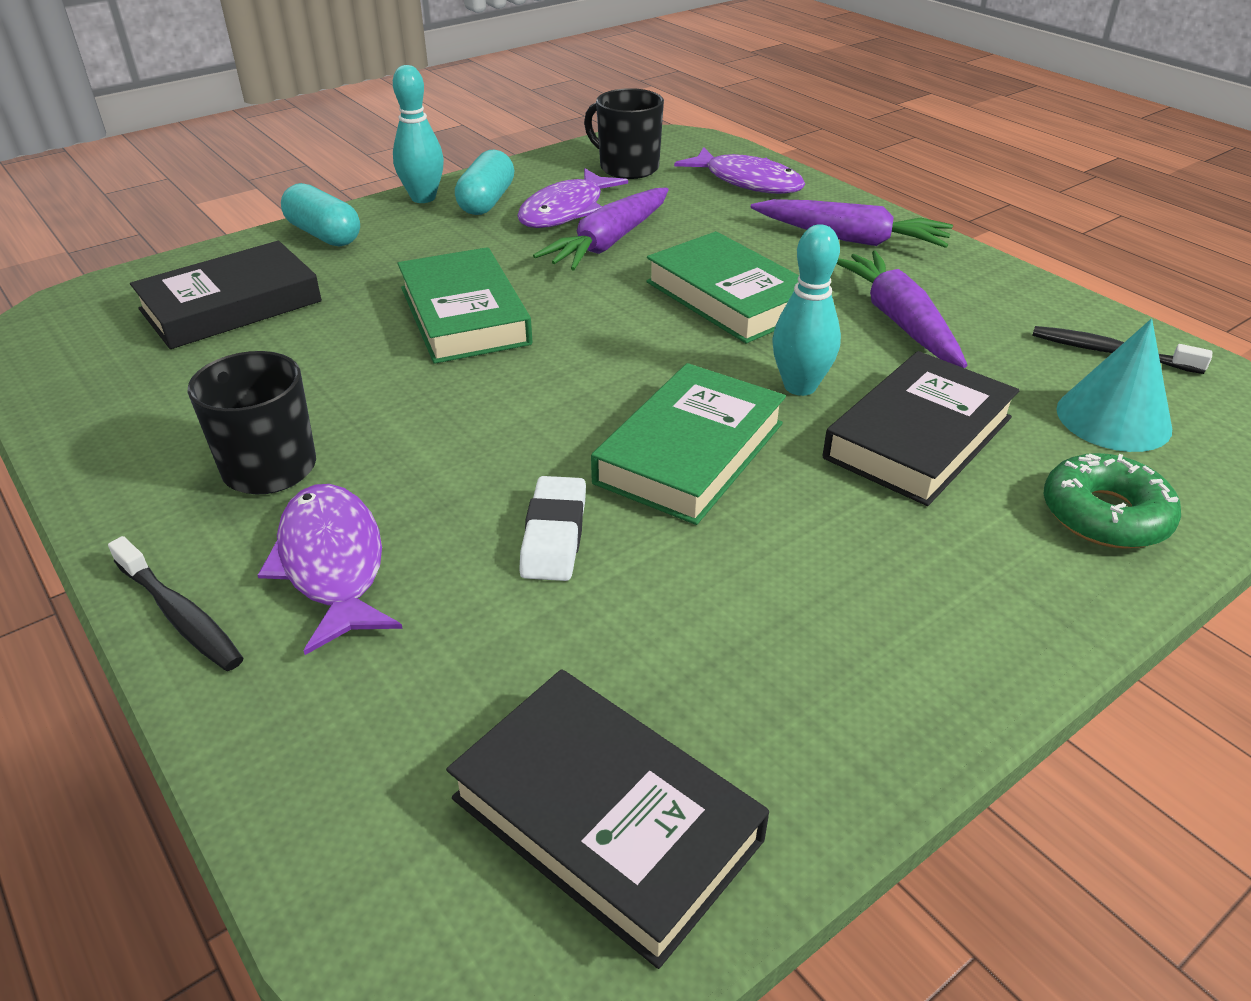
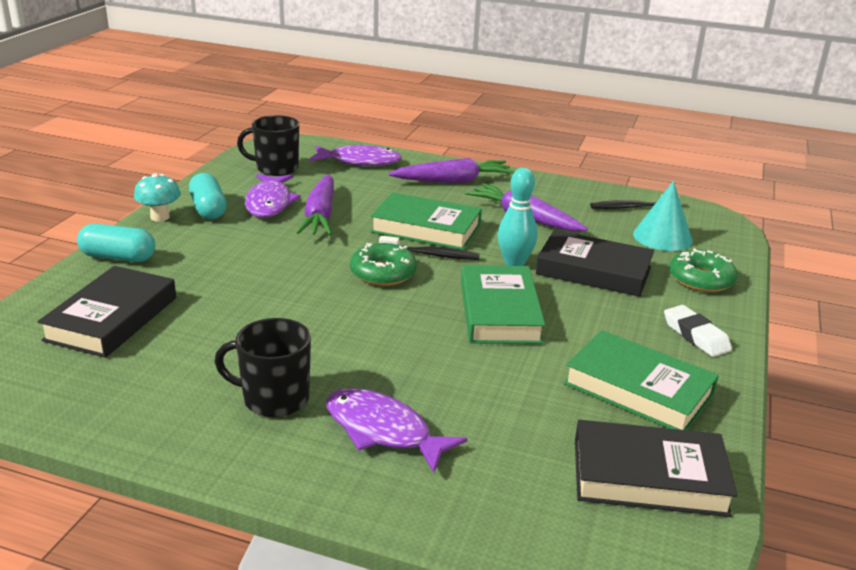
camera: 35 degrees left, 10 degrees down
(180, 615) = (330, 489): black toothbrush -> black toothbrush (431, 255)
(423, 198) = (160, 217): turquoise bowling pin -> turquoise mushroom
(464, 315) = (284, 280): green book -> green book (638, 389)
(554, 535) = (481, 373): white eraser -> white eraser (696, 335)
(595, 343) = (383, 273): none -> green donut
(918, 437) = (593, 271): black book -> black book turned 75 degrees counterclockwise

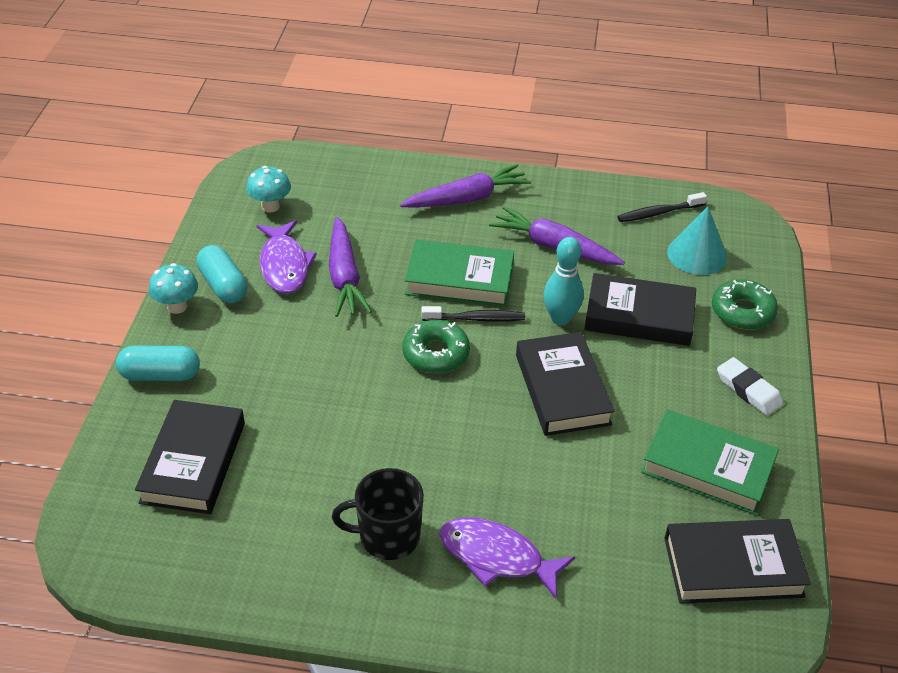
camera: 10 degrees left, 15 degrees up
(276, 168) = (270, 206): black mug -> turquoise mushroom
(360, 161) = (357, 180): purple fish -> none
(499, 312) = (562, 389): green book -> black book

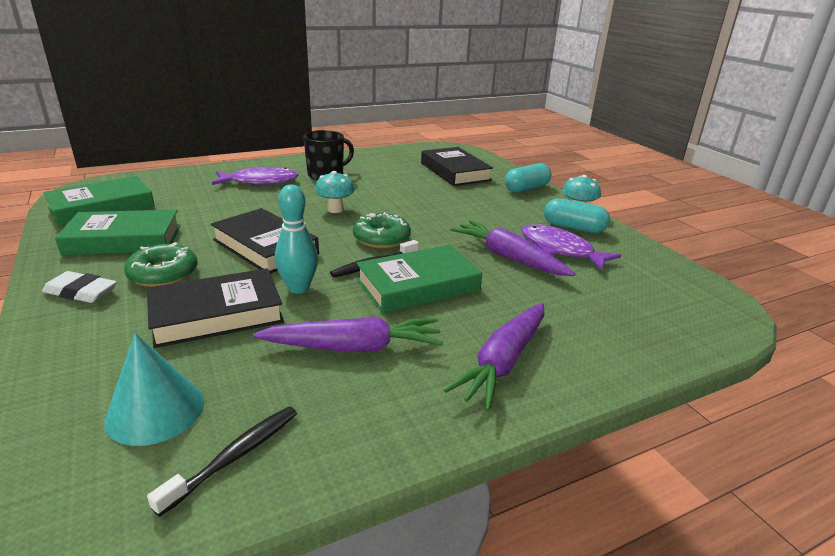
camera: 145 degrees right, 15 degrees down
(270, 206) = (647, 281): turquoise mushroom -> turquoise mushroom (335, 209)
(733, 567) = (102, 207): black book -> green book
(742, 312) = (82, 360): green donut -> green donut (163, 274)

